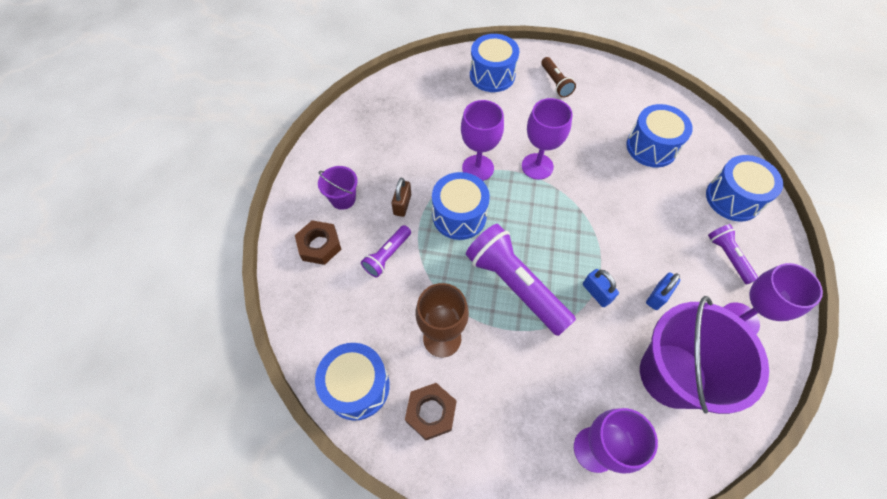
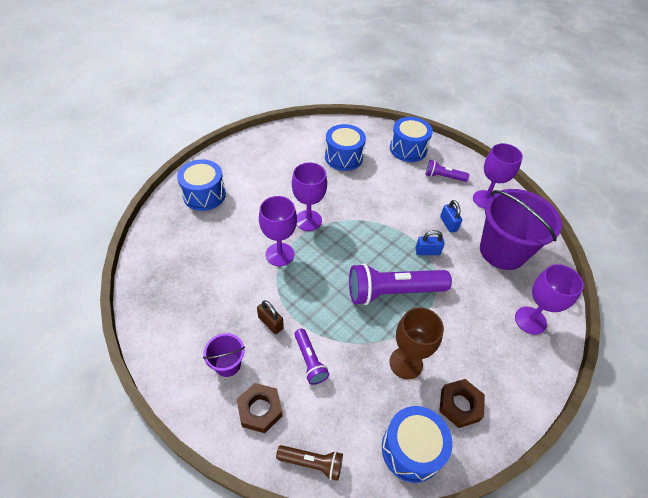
camera: 60 degrees left, 10 degrees down
(459, 216) = (311, 291): blue drum -> none
(555, 83) = (248, 167): brown flashlight -> brown flashlight (312, 463)

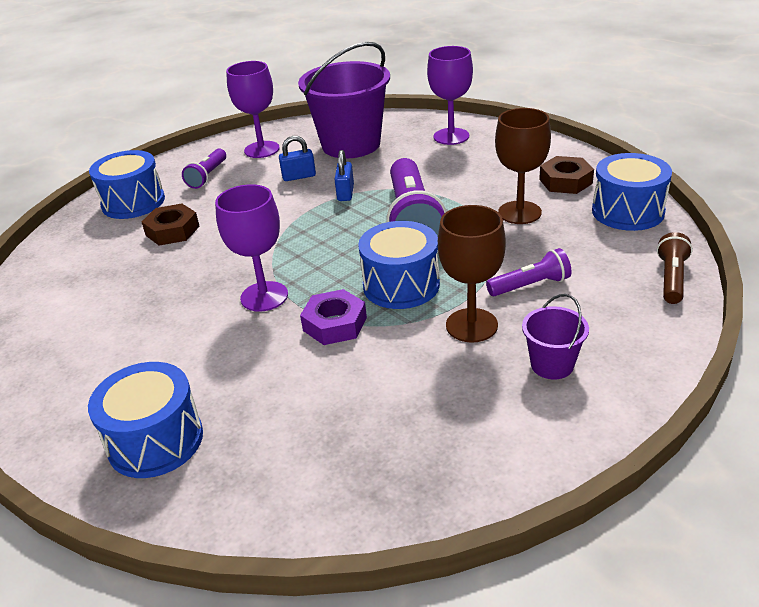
camera: 80 degrees left, 15 degrees down
(260, 410) = (616, 326): brown nut -> brown nut (172, 231)
(270, 323) = (471, 325): brown padlock -> brown goblet
(279, 254) = (335, 324): purple goblet -> purple nut
(343, 157) = (123, 263): blue drum -> blue drum (401, 285)

